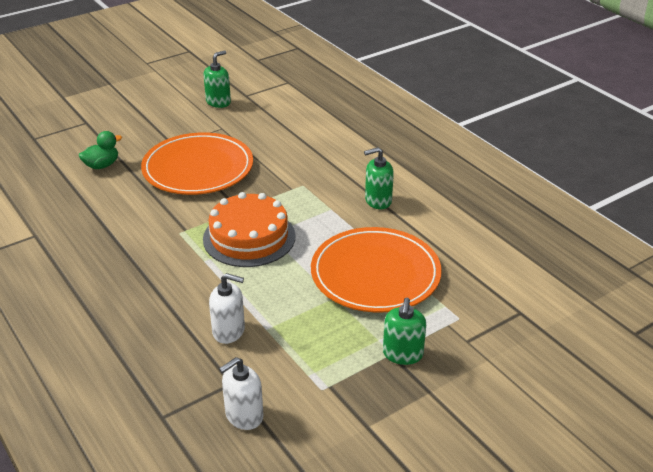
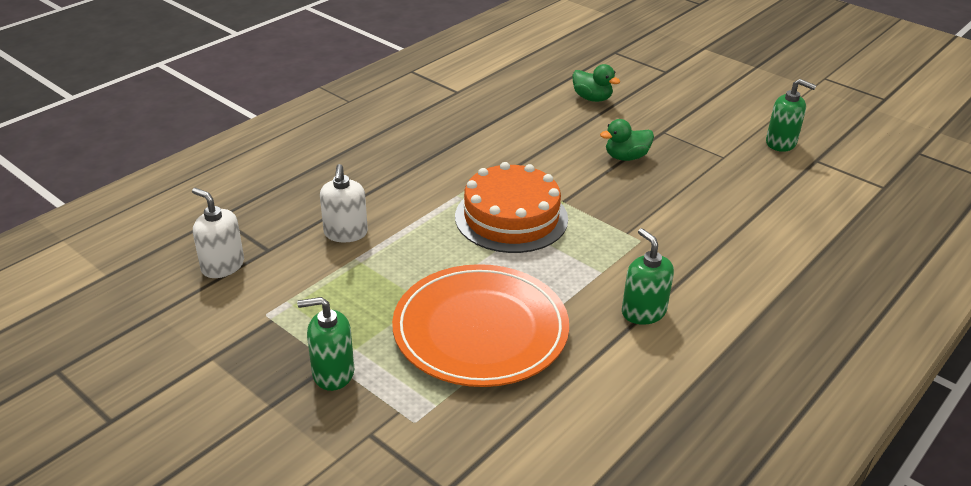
camera: 75 degrees right, 0 degrees up
(198, 168) = (626, 157): orange plate -> green duck

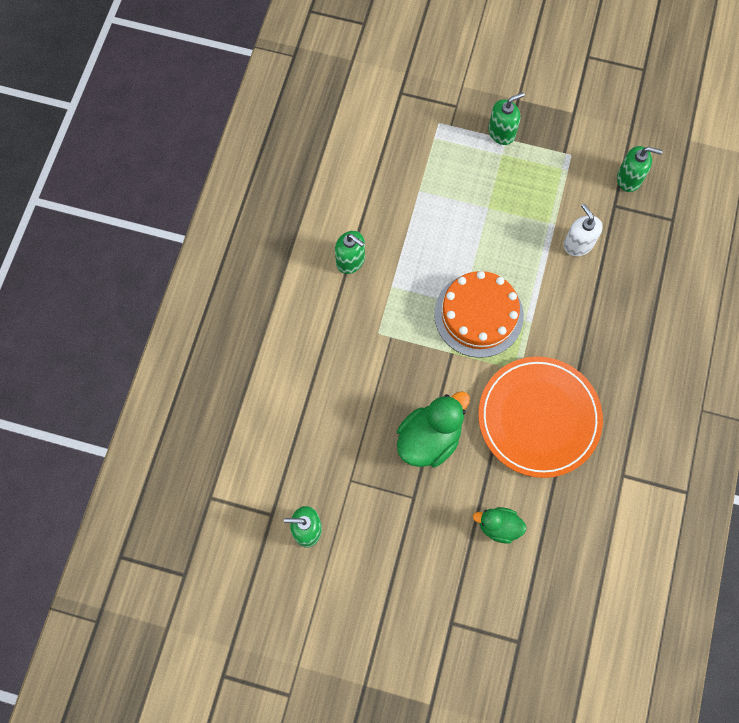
camera: 155 degrees right, 35 degrees up
(222, 266) = (629, 178): white soap dispenser -> green soap dispenser
(480, 330) = (440, 200): orange plate -> orange plate (539, 418)
(626, 157) = (429, 438): green duck -> green duck, size x1.70

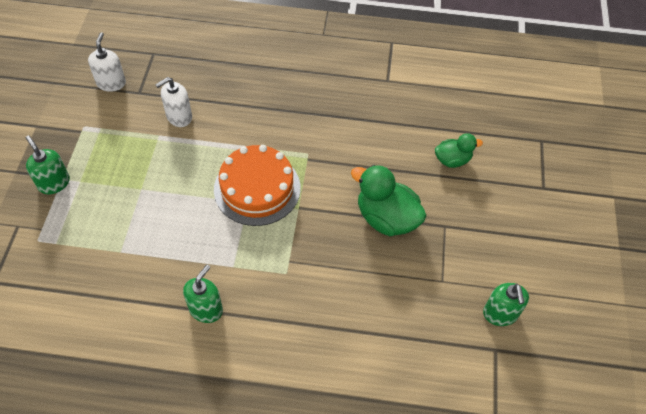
camera: 100 degrees left, 15 degrees down
(498, 526) = (452, 160): green duck -> green duck turned 105 degrees counterclockwise
(539, 418) = (350, 137): orange plate -> none
(629, 178) = (111, 83): green soap dispenser -> white soap dispenser

